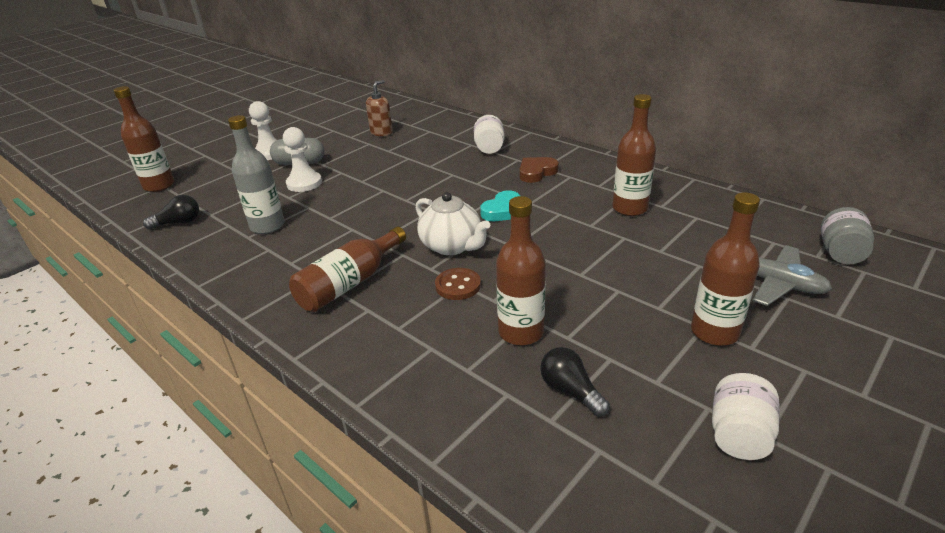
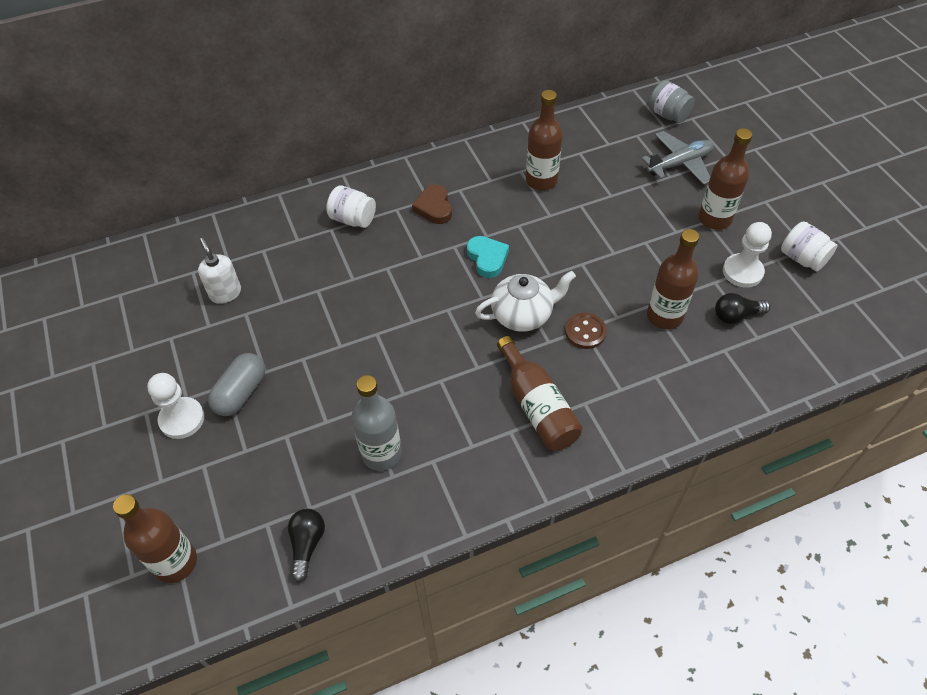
camera: 65 degrees left, 20 degrees up
(304, 183) = (302, 399): white pawn -> white pawn (742, 272)
(381, 132) = (225, 293): brown soap dispenser -> white soap dispenser

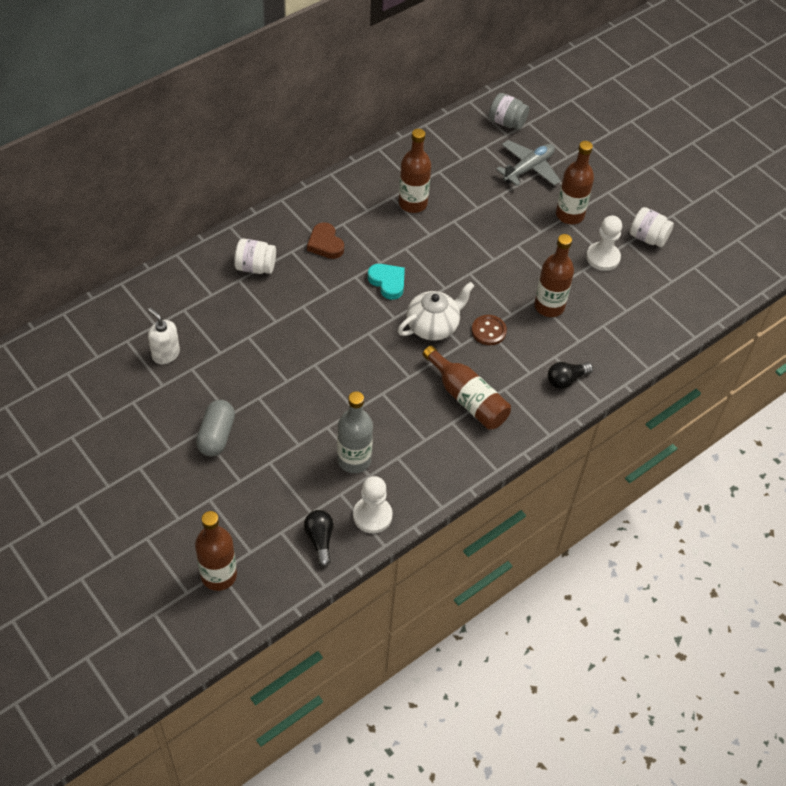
camera: 20 degrees left, 0 degrees up
(182, 419) = (174, 466): white pawn -> white pawn (372, 516)
(736, 316) = (606, 295): black light bulb -> black light bulb (566, 380)

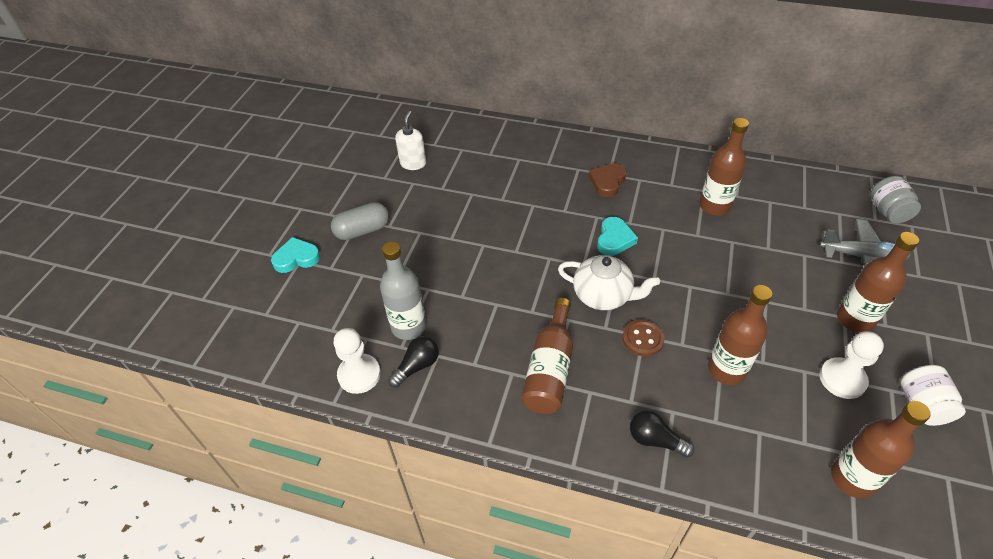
camera: 60 degrees right, 5 degrees down
(203, 500) = (296, 258): none -> turquoise heart
(219, 575) = (229, 308): brown bottle -> brown bottle (852, 478)
(255, 267) = (540, 160): white jar -> none
(320, 540) = (307, 352): black light bulb -> black light bulb (417, 366)

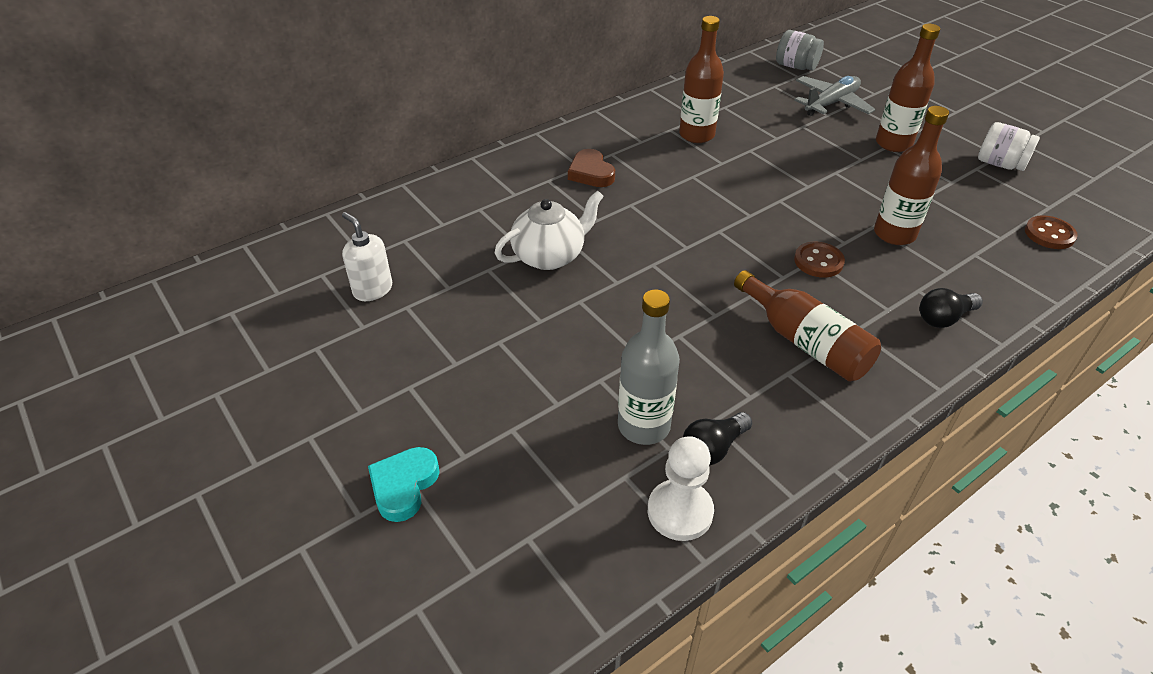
camera: 55 degrees left, 5 degrees down
(362, 230) = (433, 392): grey capsule -> none
(417, 366) = (713, 448): black light bulb -> black light bulb turned 120 degrees counterclockwise
(603, 296) = (741, 256): white teapot -> white teapot (550, 256)
(614, 239) = (674, 210): turquoise heart -> none
(842, 379) = (949, 183): white pawn -> none
(852, 478) = (1049, 234): brown bottle -> brown button

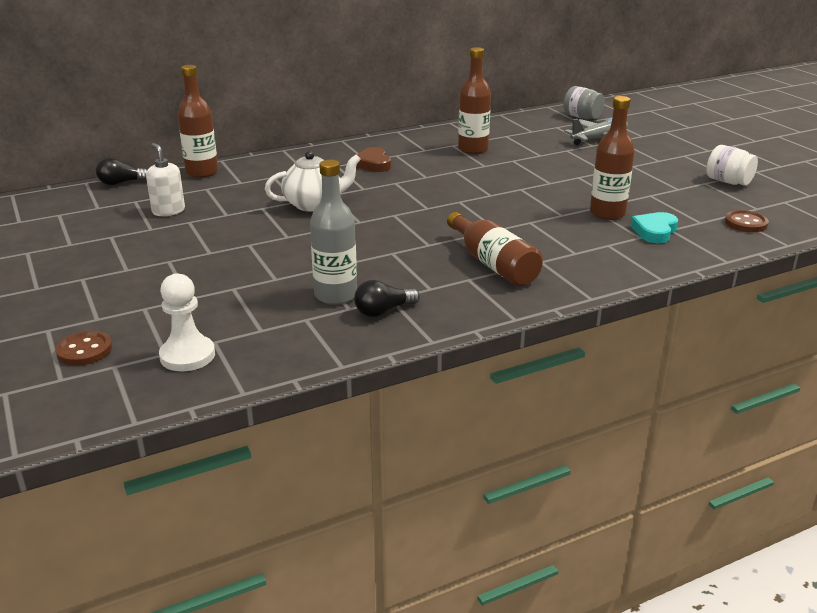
camera: 10 degrees right, 15 degrees down
(404, 486) = (137, 308): turquoise heart -> turquoise heart (655, 231)
(680, 511) = (337, 340): white pawn -> white pawn (187, 356)
(818, 261) = (532, 223): brown button -> brown button (84, 350)
(893, 143) = (640, 164): brown bottle -> brown bottle (202, 172)
(944, 318) = (620, 261): black light bulb -> black light bulb (122, 183)

